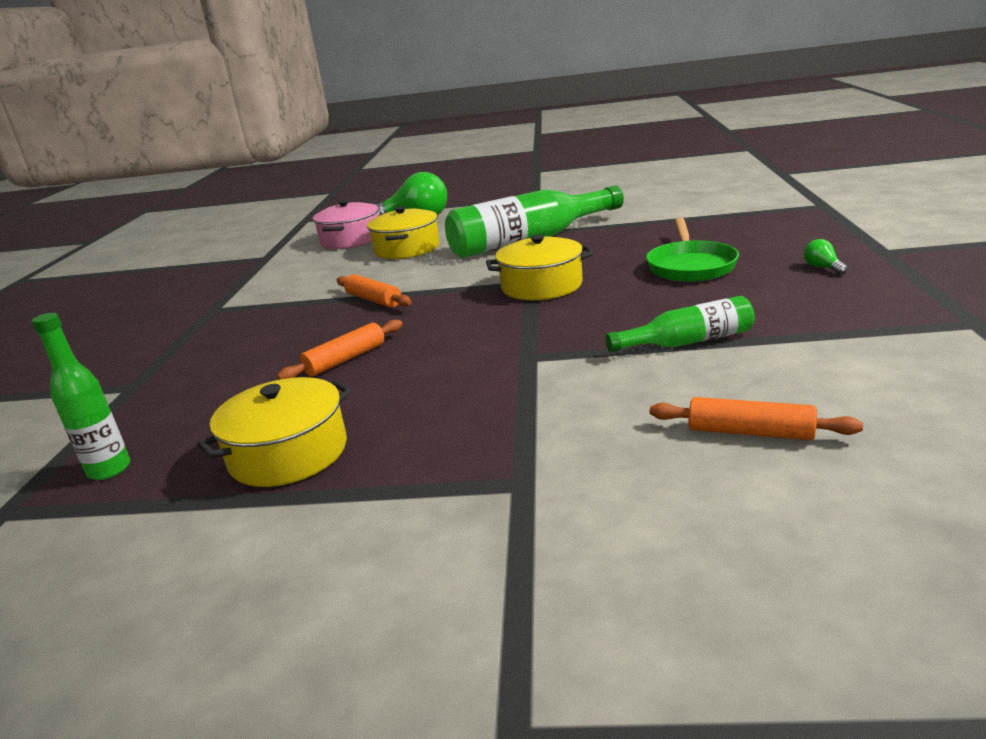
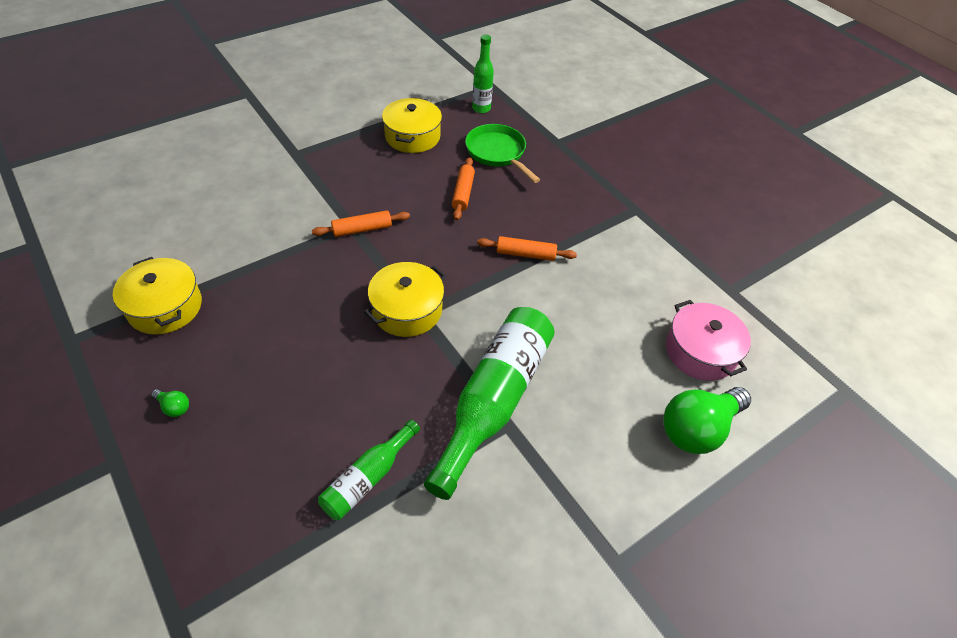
camera: 135 degrees right, 25 degrees up
(407, 248) = (607, 346): yellow pot -> yellow pot (165, 307)
(688, 342) = (258, 267): green bottle -> green bottle (367, 478)
(690, 266) = (294, 380): green pan -> green pan (497, 153)
(750, 432) = (206, 206): orange rolling pin -> orange rolling pin (362, 229)

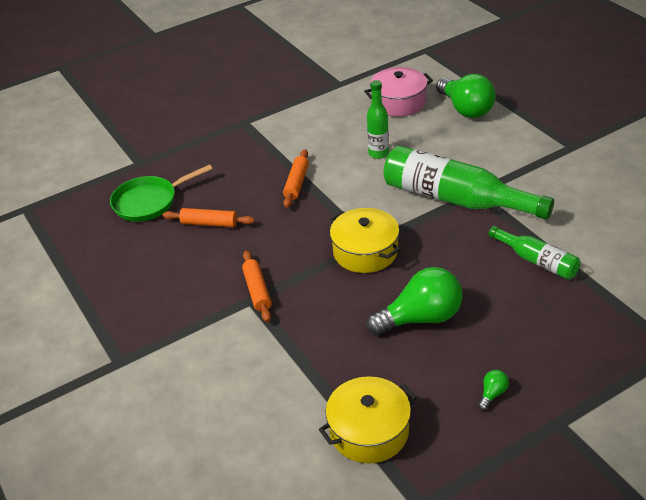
camera: 80 degrees left, 10 degrees down
(296, 353) = (421, 318): none -> green light bulb
(412, 136) = (107, 265): yellow pot -> none
(481, 108) = (68, 215): green bottle -> green bottle (378, 153)

